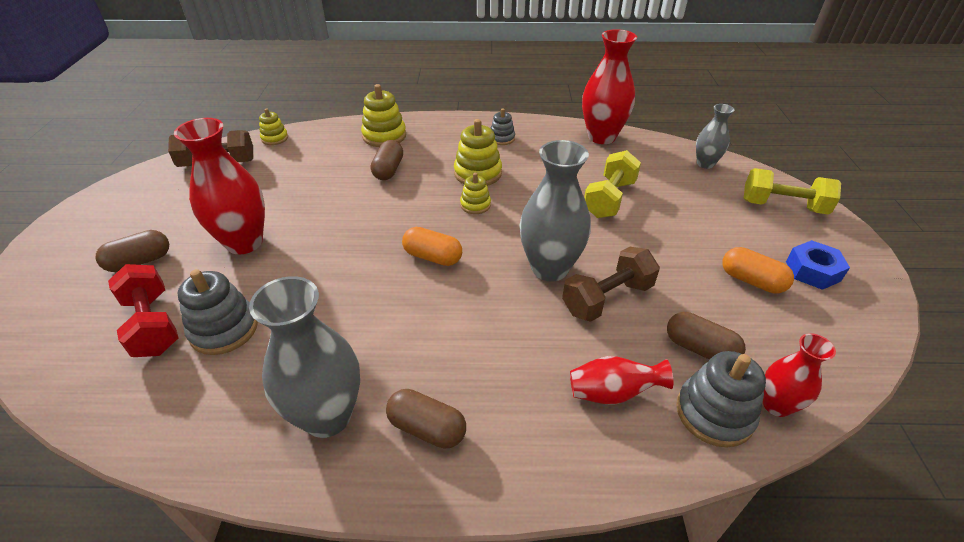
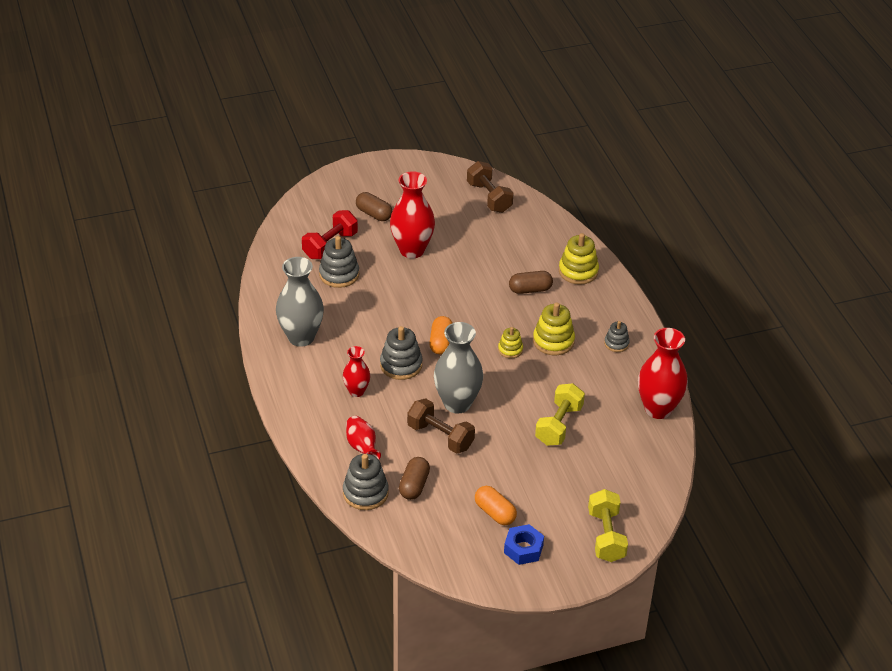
camera: 70 degrees right, 0 degrees up
(274, 138) = (538, 211): yellow stacking toy -> none
(427, 428) = (309, 376): brown capsule -> none
(455, 305) = (401, 365): none -> grey stacking toy
(609, 199) = (559, 425): yellow dumbbell -> yellow dumbbell turned 75 degrees counterclockwise
(705, 164) = (649, 484): grey vase -> none
(751, 281) = (495, 513): orange capsule -> orange capsule turned 60 degrees counterclockwise
(776, 405) = (383, 521): red vase -> red vase (356, 391)

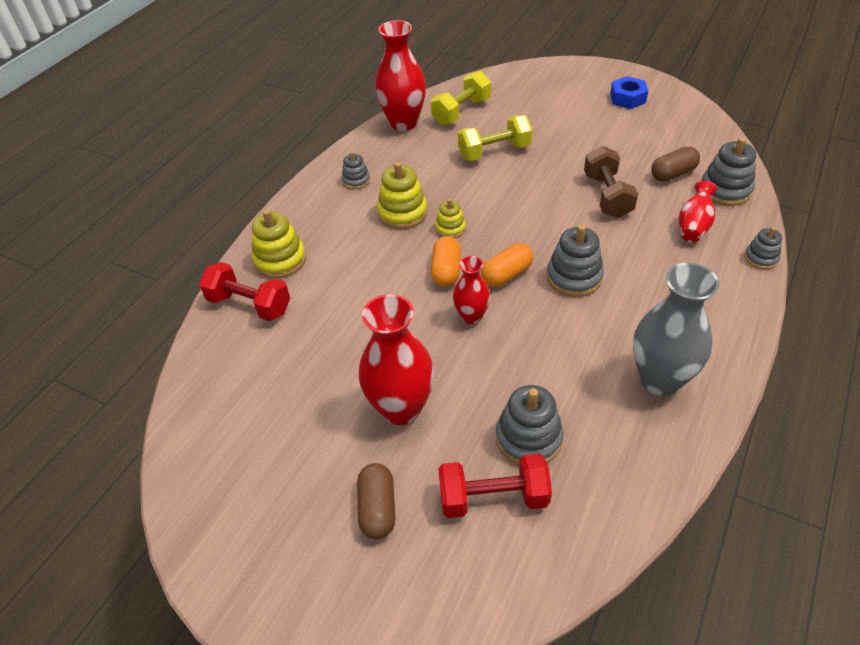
camera: 130 degrees left, 5 degrees up
(301, 448) = (761, 258): none -> grey stacking toy
(356, 391) = (649, 278): red vase -> red vase (471, 316)
(457, 403) = (559, 212): grey vase -> none
(489, 197) = (217, 418): brown dumbbell -> none
(495, 513) = (623, 126): orange capsule -> orange capsule (446, 271)
(530, 289) = (349, 272): brown capsule -> none
(555, 243) = (249, 305): none -> red dumbbell
(606, 536) = (557, 78): yellow dumbbell -> yellow dumbbell (461, 112)

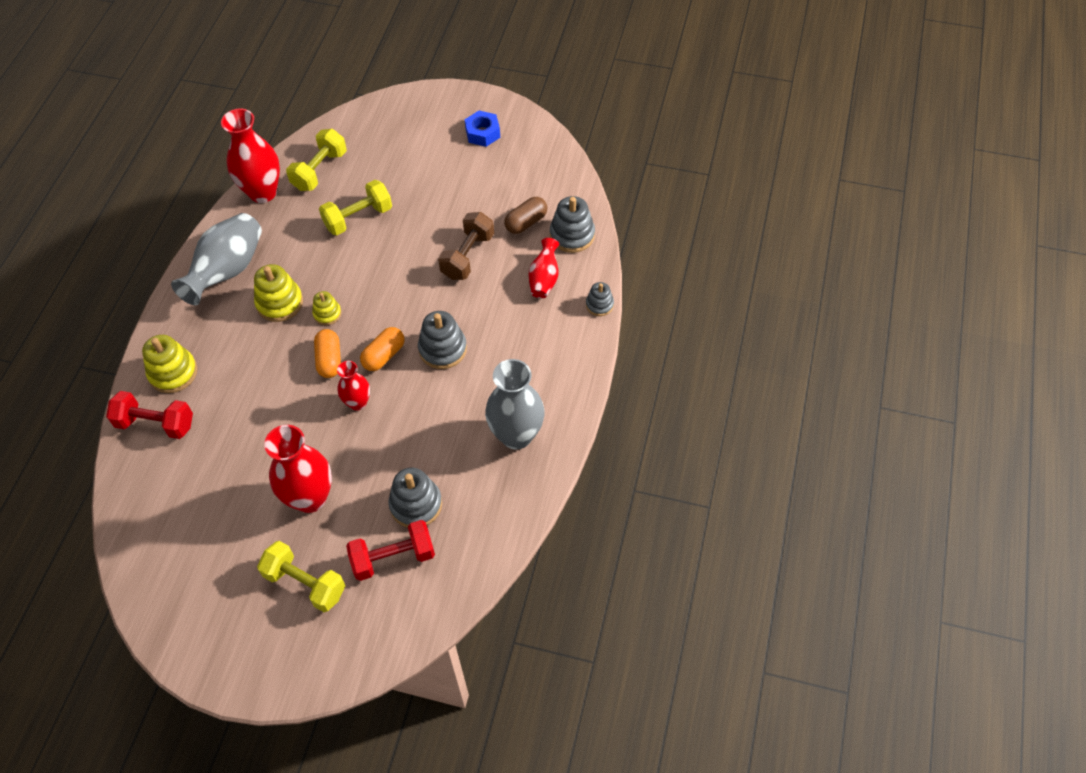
camera: 15 degrees left, 10 degrees up
(356, 180) = (227, 271): grey stacking toy -> grey vase
(378, 508) = (305, 583): brown capsule -> yellow dumbbell
(607, 196) = (467, 256): brown dumbbell -> brown dumbbell turned 45 degrees clockwise

